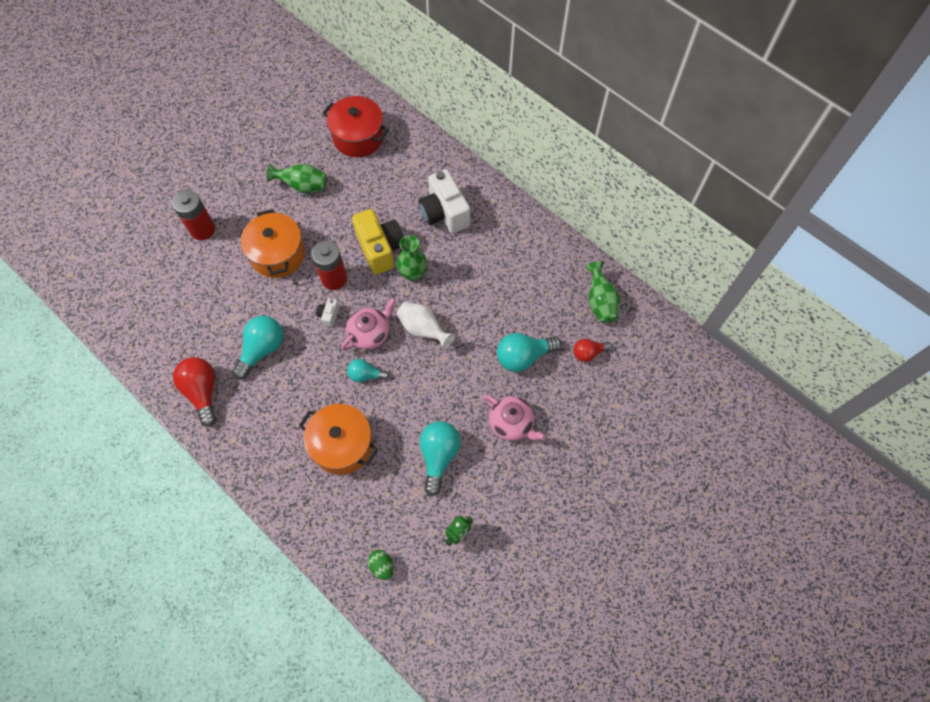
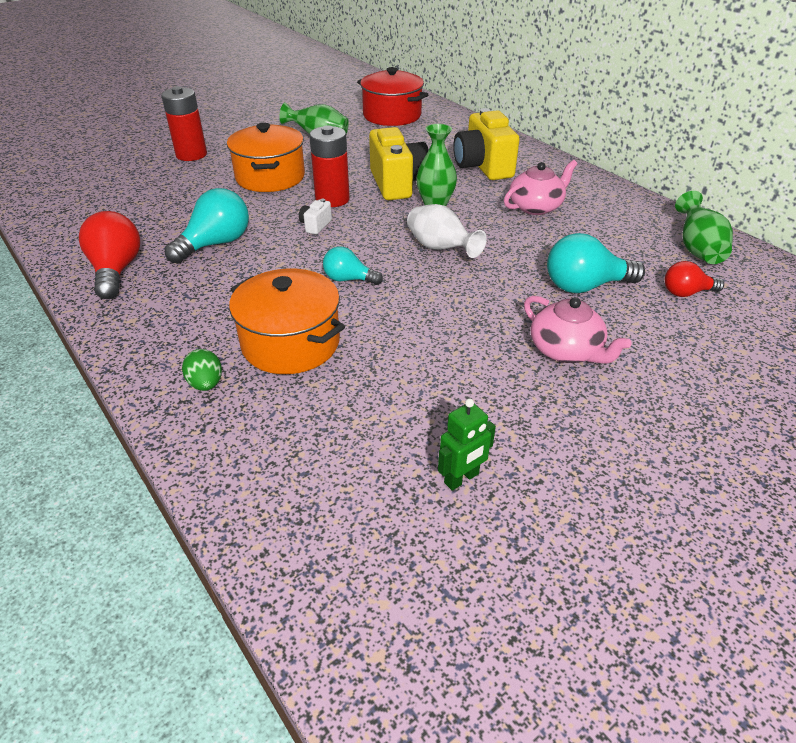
camera: 10 degrees right, 25 degrees down
(370, 333) = (366, 244): pink teapot -> pink teapot (536, 207)
(382, 566) = (308, 505): green egg -> green egg (206, 384)
(439, 456) = (441, 373): turquoise light bulb -> none
(444, 213) = (483, 167): white camera -> yellow camera

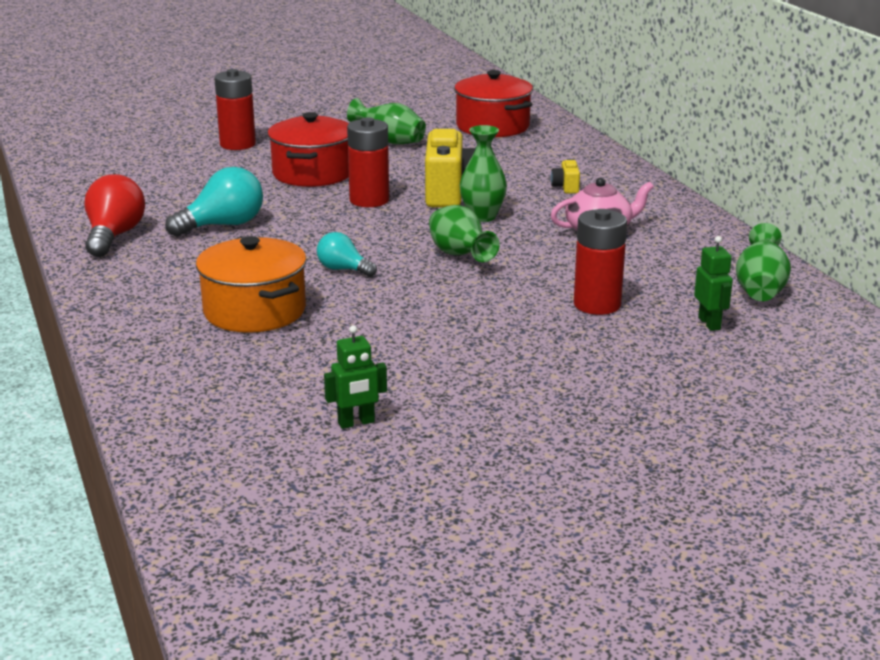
camera: 15 degrees right, 15 degrees down
(206, 384) = (159, 329): green egg -> none
(270, 177) = (313, 173): orange pot -> red pot
(315, 226) = (336, 221): white camera -> none
(440, 249) = (459, 255): white vase -> green vase
(483, 167) = (566, 187): yellow camera -> yellow camera, size x0.43
(566, 350) = (532, 351): pink teapot -> none
(585, 286) = (597, 304): turquoise light bulb -> red battery
(686, 293) = (709, 323): red light bulb -> green robot

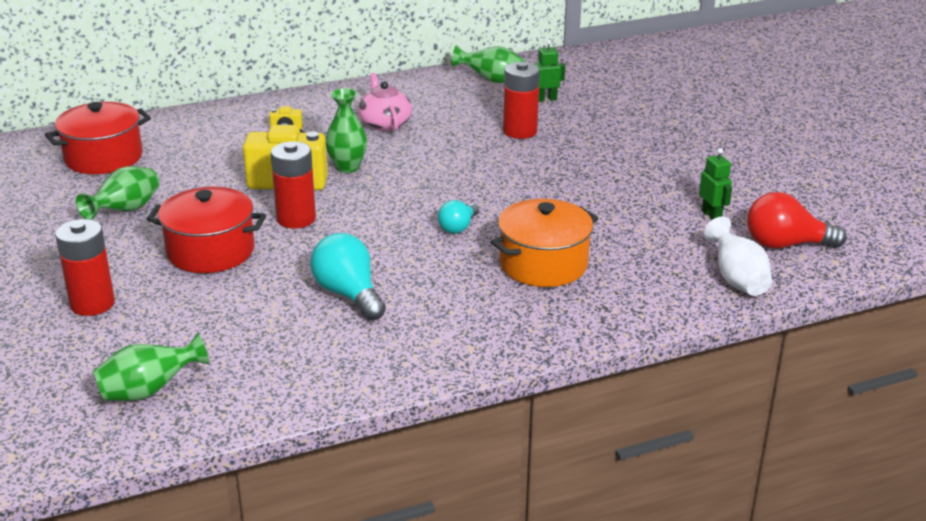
camera: 90 degrees left, 5 degrees up
(114, 236) = (369, 359): red light bulb -> red light bulb (785, 244)
(187, 425) = (737, 279): none -> white vase
(459, 255) = (431, 178): green vase -> green vase (149, 391)

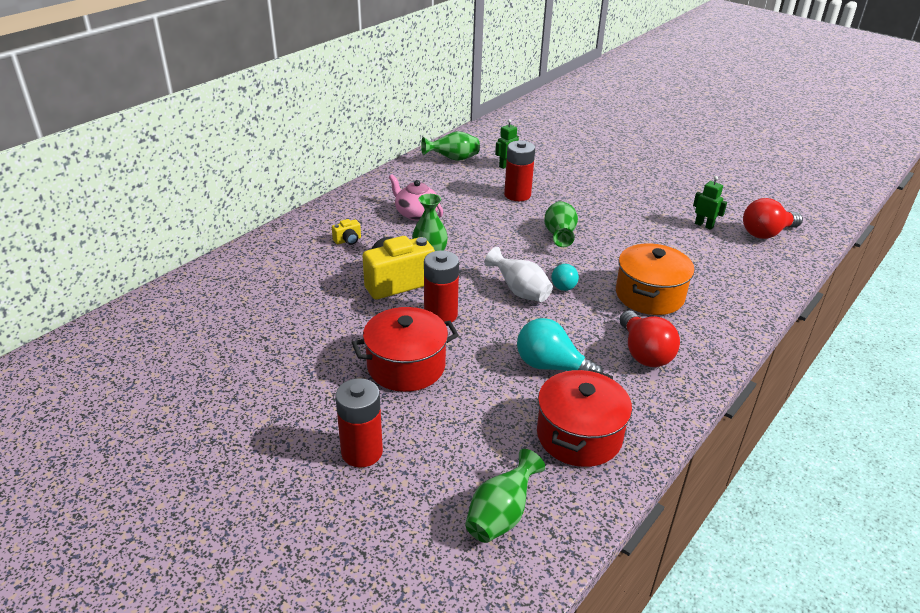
camera: 30 degrees left, 5 degrees up
(104, 157) = (217, 308): red pot -> red pot (579, 435)
(125, 210) = (292, 352): green vase -> green vase (559, 236)
(463, 313) = (644, 353): none -> red light bulb
(737, 279) = (770, 267): white vase -> white vase (520, 291)

